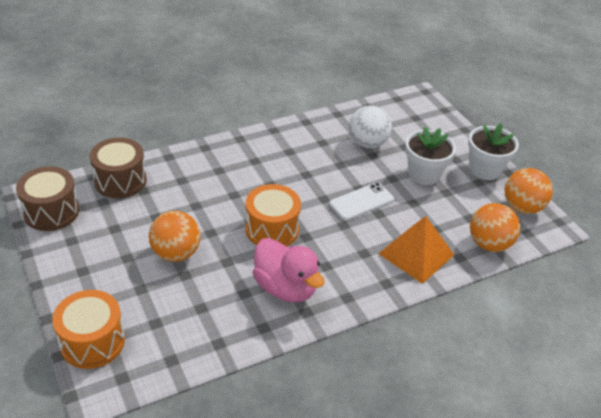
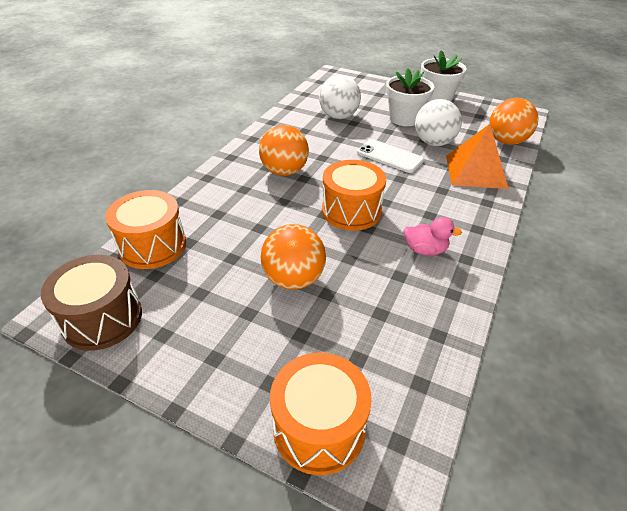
camera: 35 degrees left, 0 degrees up
(120, 181) = (152, 246): brown drum -> orange drum
(285, 288) = (425, 250): pink duck -> pink duck, size x0.54
(361, 202) = (390, 156): white phone -> white phone turned 75 degrees counterclockwise
(417, 210) = (433, 143): none -> white ball
(522, 207) = (490, 111): orange ball -> orange ball (284, 171)

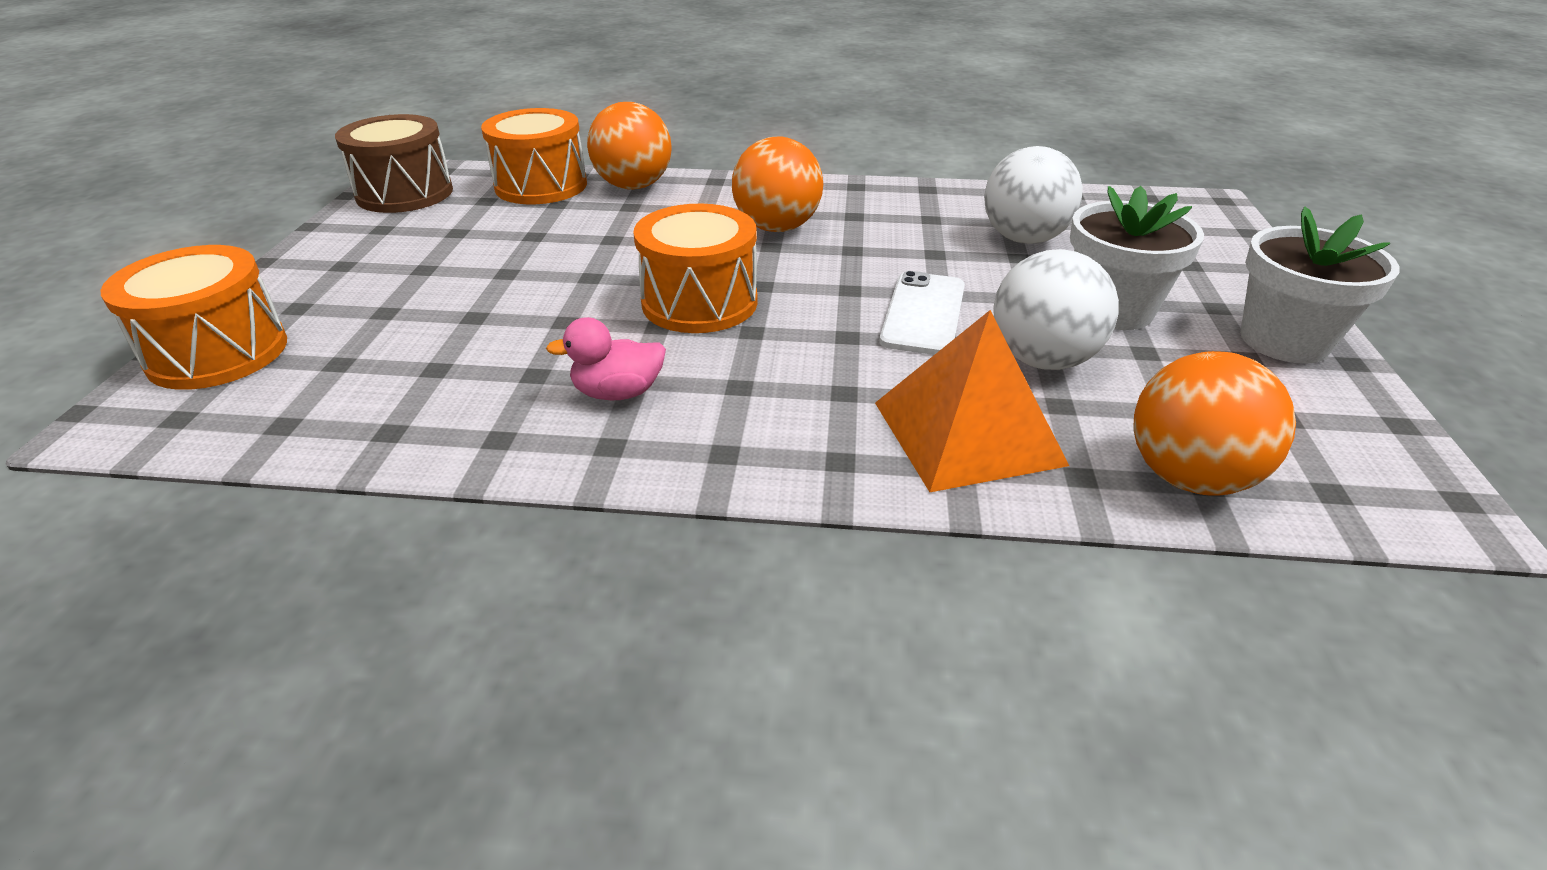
camera: 70 degrees right, 5 degrees down
(294, 279) = (500, 285): orange ball -> orange ball (634, 186)
(425, 250) = (618, 393): pink duck -> pink duck turned 90 degrees clockwise

